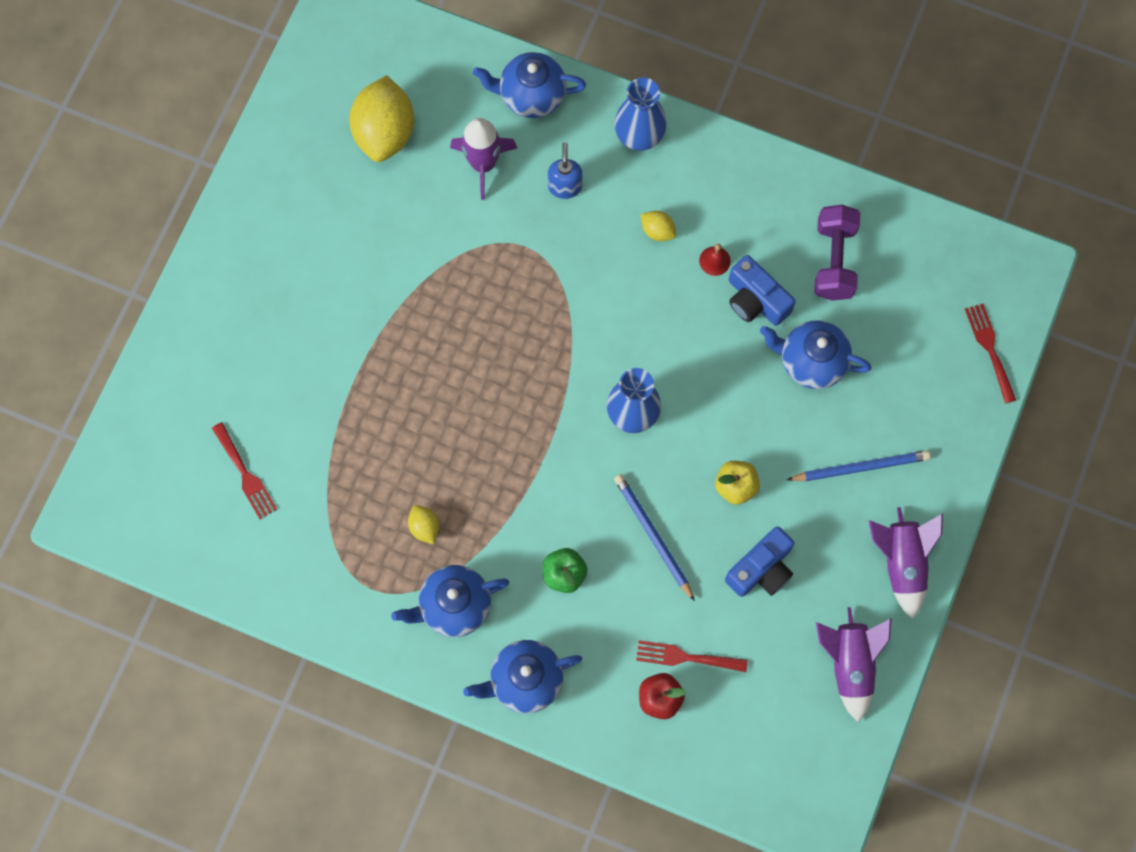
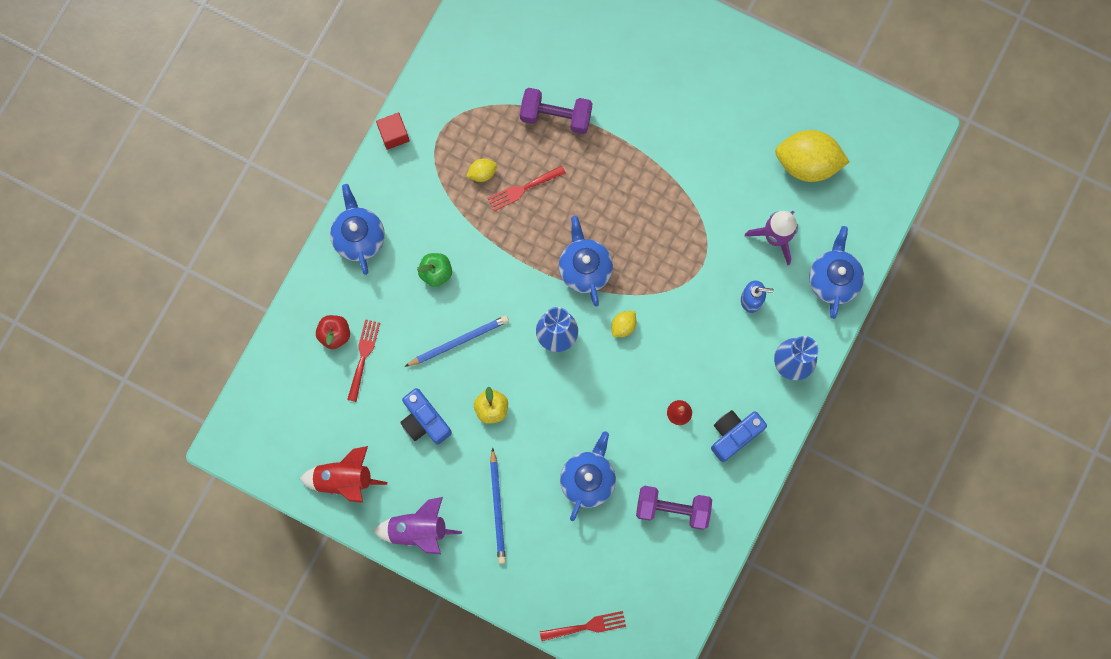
camera: 95 degrees right, 5 degrees up
(245, 474) = (535, 47): red fork -> red fork (523, 189)
(341, 440) = (556, 116): none -> purple dumbbell
(378, 649) = (394, 134): none -> red cube
(454, 606) = (420, 190): blue teapot -> blue teapot (584, 268)
(657, 231) = (708, 369): yellow lemon -> yellow lemon (623, 326)
(755, 300) = (643, 441): blue camera -> blue camera (734, 435)
(849, 664) = (344, 479): purple rocket -> red rocket

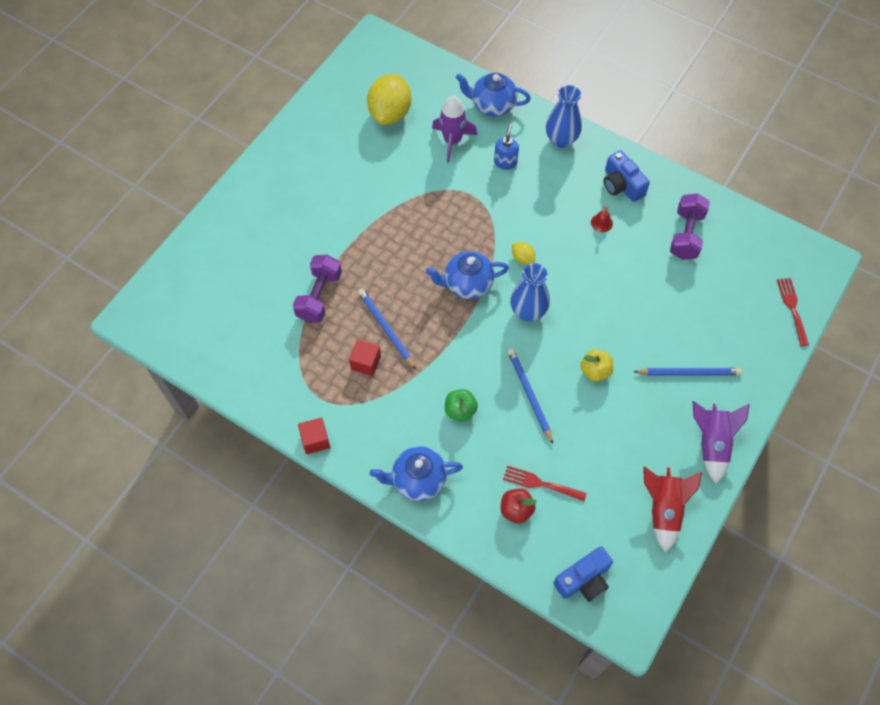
camera: 85 degrees left, 15 degrees down
(424, 421) = (606, 431): blue camera -> blue camera (583, 580)
(482, 173) = (366, 362): yellow lemon -> red cube
(523, 189) = (386, 329): red fork -> blue pencil
(588, 479) = (661, 297): blue teapot -> none

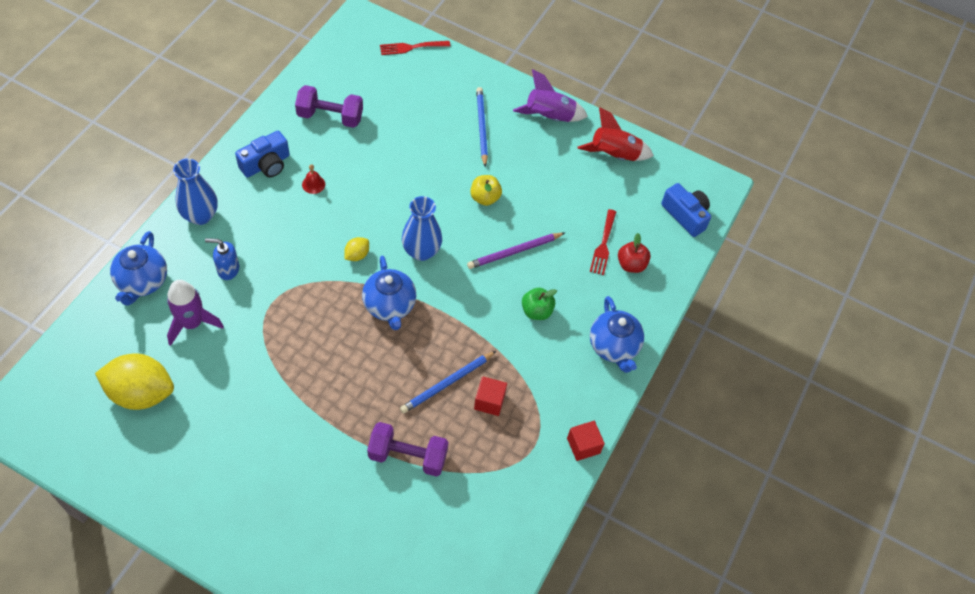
camera: 100 degrees left, 5 degrees down
(529, 395) = (514, 252): blue pencil -> purple pencil

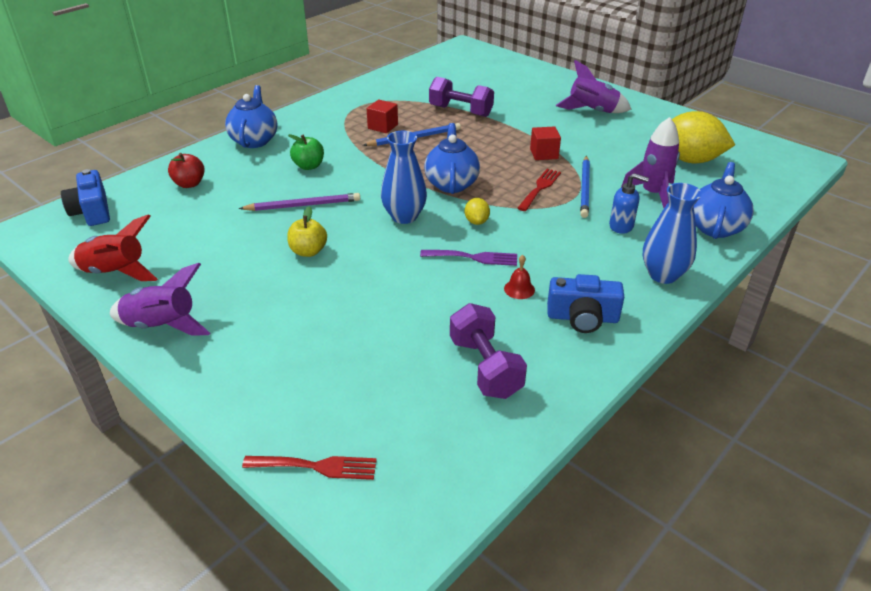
camera: 160 degrees left, 20 degrees down
(243, 488) = (592, 111): none -> purple rocket
(266, 164) = (582, 318): blue camera -> blue camera turned 150 degrees counterclockwise
(330, 116) = (485, 367): purple dumbbell -> purple dumbbell turned 45 degrees clockwise
(352, 211) = (473, 257): none -> purple fork
(357, 255) = (476, 221): yellow lemon -> yellow lemon turned 60 degrees counterclockwise
(481, 127) = (267, 325): blue pencil -> blue pencil (585, 188)
(583, 445) = (320, 102): red cube -> red cube (544, 154)
(603, 245) = (205, 200): red fork -> red fork (540, 188)

